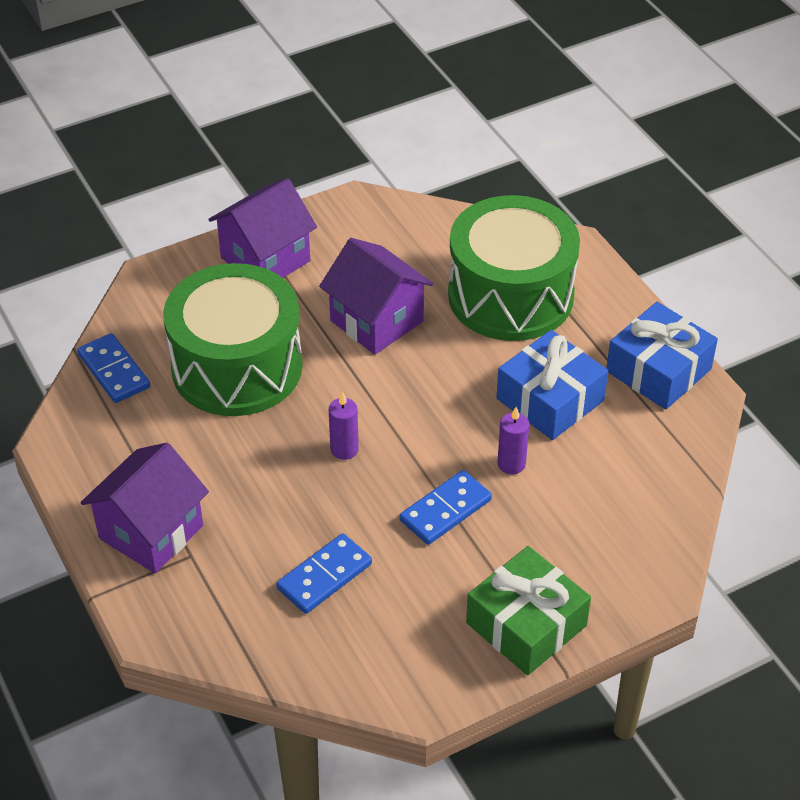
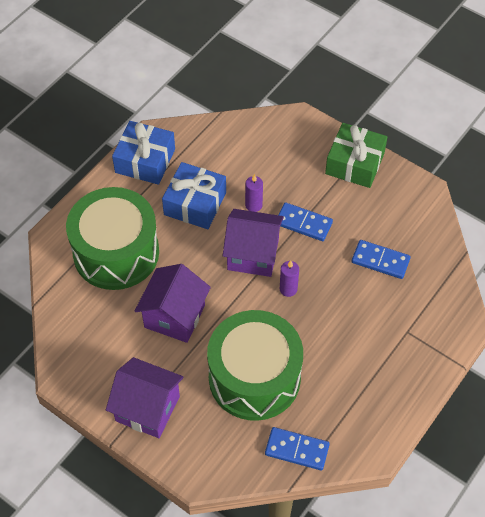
camera: 115 degrees left, 10 degrees up
(114, 371) = (297, 450): blue domino -> blue domino turned 75 degrees clockwise
(151, 532) = (404, 360): purple house -> purple house (253, 254)

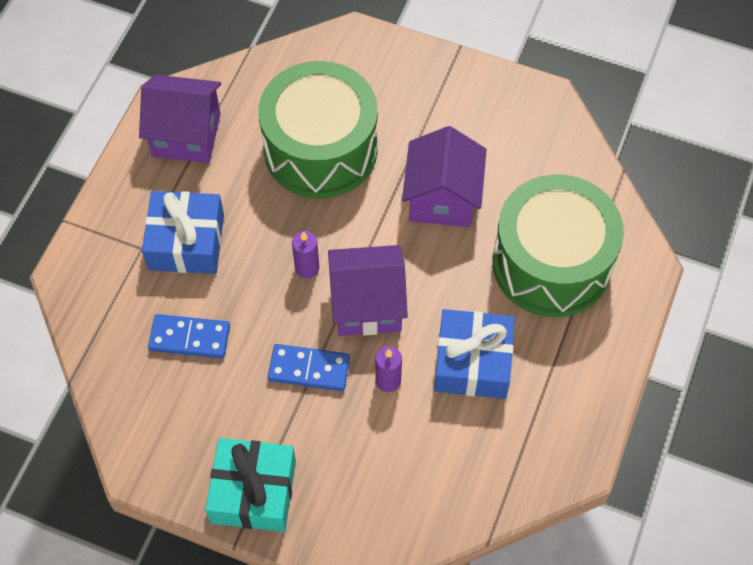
camera: 165 degrees right, 5 degrees up
(145, 161) = (572, 415): blue gift -> blue gift (186, 242)
(147, 408) = (434, 88): purple house -> purple house (186, 135)
(297, 450) = (251, 84): blue domino -> none
(355, 163) = (253, 491): green gift -> turquoise gift

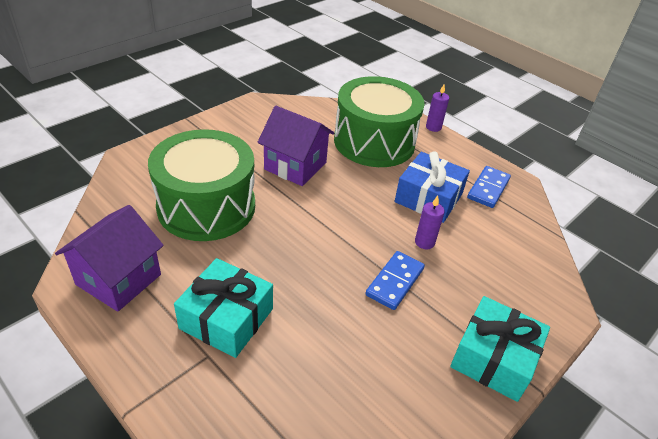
camera: 70 degrees left, 20 degrees down
(186, 242) = (226, 318): blue gift -> turquoise gift
(189, 338) = (325, 351): blue domino -> blue domino (488, 189)
(307, 268) = (304, 251): purple candle -> purple candle (433, 127)
(367, 305) = (356, 230): purple house -> none

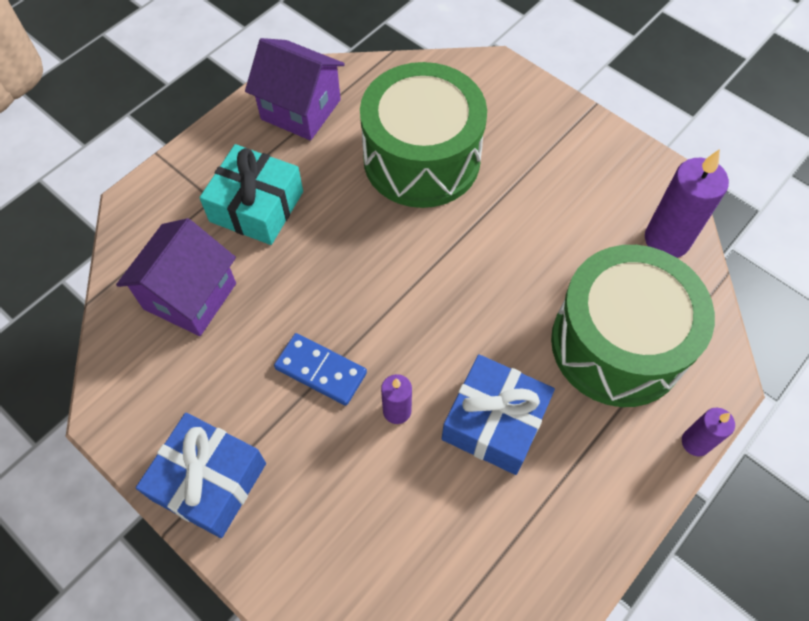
camera: 90 degrees right, 20 degrees up
(295, 166) = (525, 242): purple house -> purple house (190, 296)
(303, 111) = (667, 239): none -> purple candle
(488, 189) = (539, 521): blue domino -> none
(494, 358) = (209, 481): turquoise gift -> blue gift

